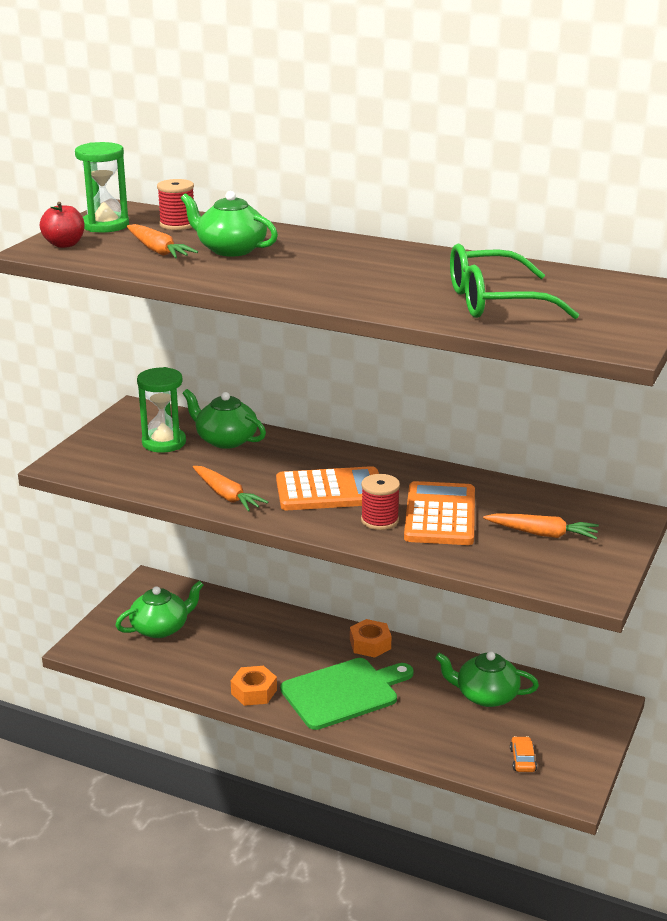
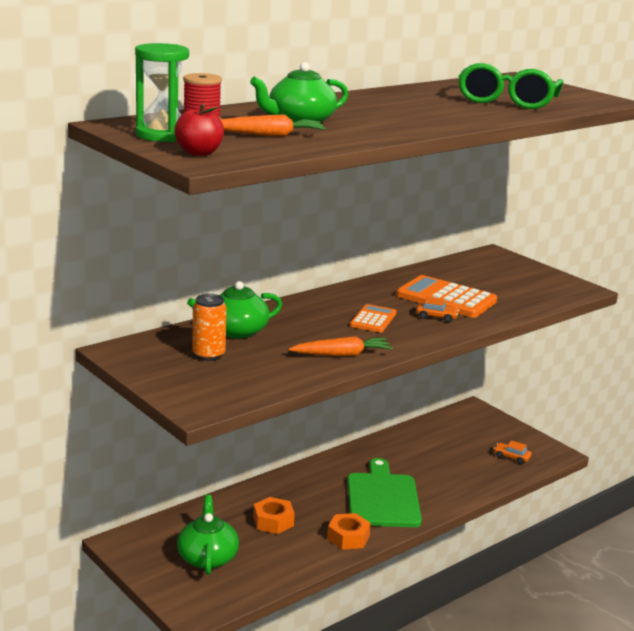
camera: 65 degrees left, 5 degrees down
(164, 442) = (208, 355): green hourglass -> orange can
(330, 491) = (373, 319): orange calculator -> orange calculator, size x0.58
(370, 644) = (329, 467): orange nut -> orange nut (273, 521)
(379, 520) = (436, 317): red spool -> orange car
(485, 695) = (431, 445): green teapot -> none
(542, 534) = (499, 280): orange carrot -> none

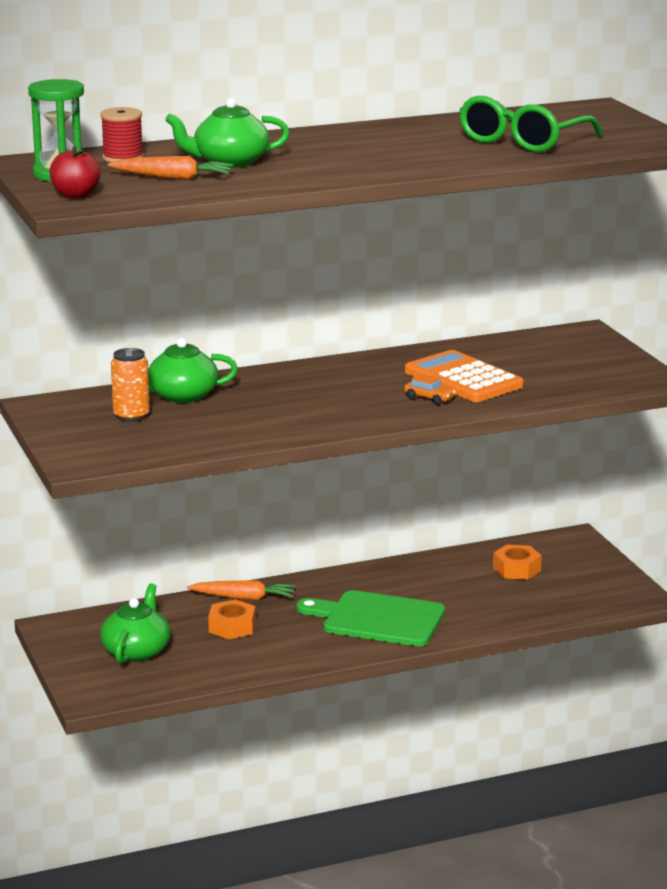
camera: 20 degrees right, 0 degrees up
(342, 355) = (278, 428): orange carrot -> orange carrot (244, 598)
(348, 537) = (307, 652): orange nut -> orange nut (516, 569)
(373, 319) = (349, 395): orange calculator -> none
(382, 498) = (378, 619): green cutting board -> green cutting board turned 90 degrees counterclockwise
(511, 457) = (577, 595): orange car -> none

